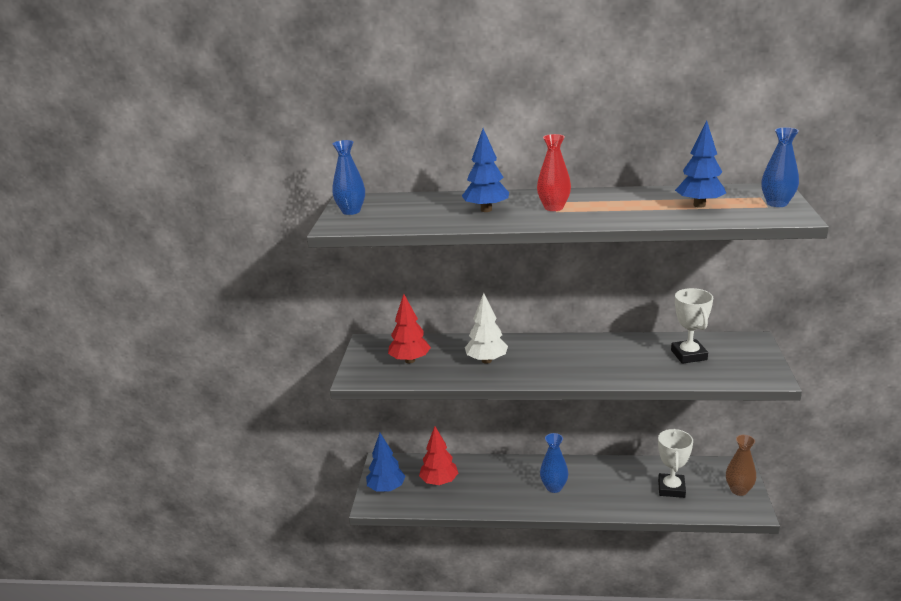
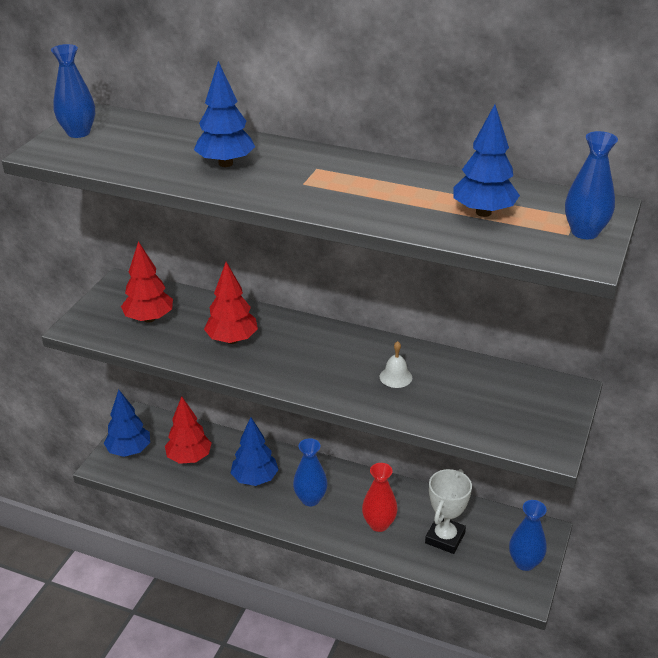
camera: 15 degrees right, 10 degrees up
(486, 360) = (232, 340): white tree -> red tree
(501, 484) = (255, 479): none -> blue tree
(553, 208) = (305, 177): red vase -> red vase (379, 524)
(627, 358) = (395, 377): none -> white bell
(688, 355) = (472, 391): white trophy -> none
(739, 490) = (525, 562): brown vase -> blue vase

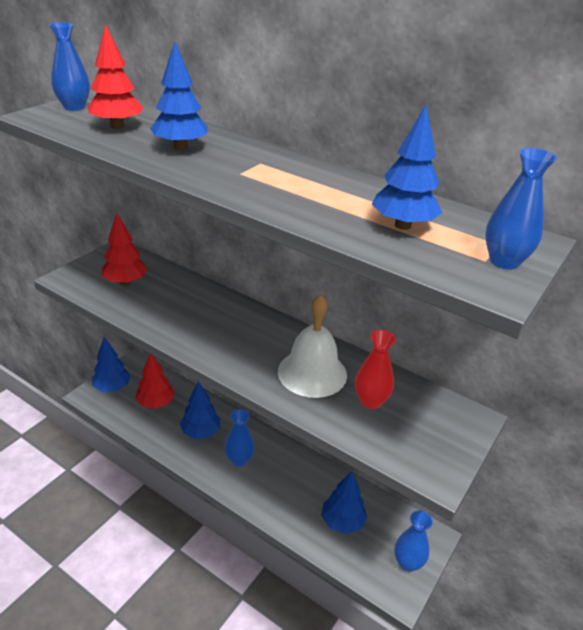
camera: 10 degrees right, 0 degrees up
(232, 340) = (184, 312): red tree -> red tree (117, 126)
(379, 524) = (289, 495): red vase -> red vase (370, 401)
(395, 377) = (312, 373): white bell -> white bell, size x2.28
(445, 538) = (342, 522): white trophy -> blue tree

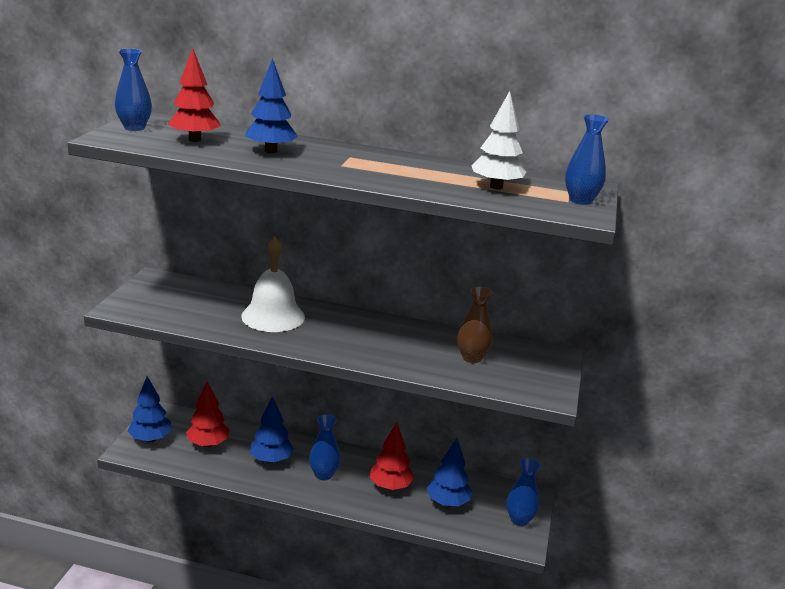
camera: 20 degrees left, 10 degrees down
(125, 282) = (184, 303): red tree -> red tree (390, 486)
(312, 373) = (410, 346): white bell -> white bell (273, 316)
(370, 401) = (472, 358): red vase -> brown vase
(403, 225) = (496, 187): blue tree -> white tree

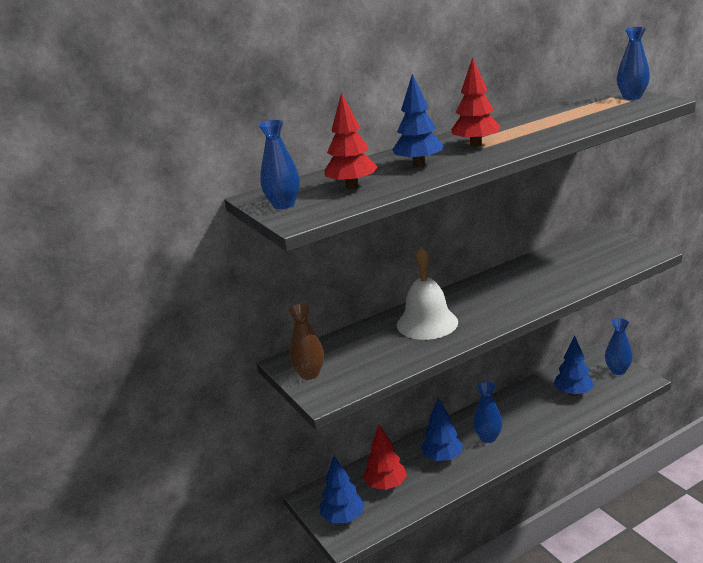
camera: 40 degrees left, 0 degrees up
(390, 486) = (531, 411): red tree -> red tree (476, 145)
(472, 358) = (575, 263): brown vase -> brown vase (309, 374)
(496, 187) = (582, 113): white tree -> none

